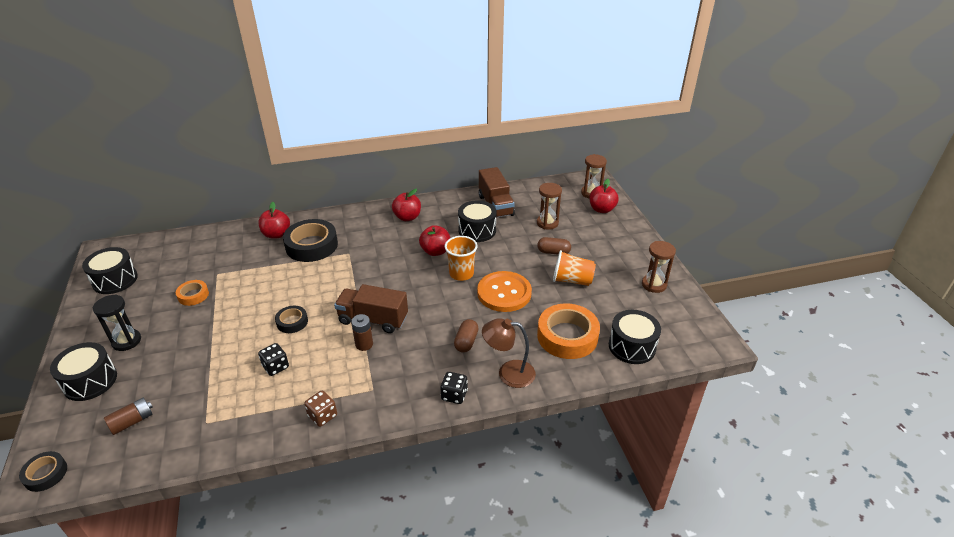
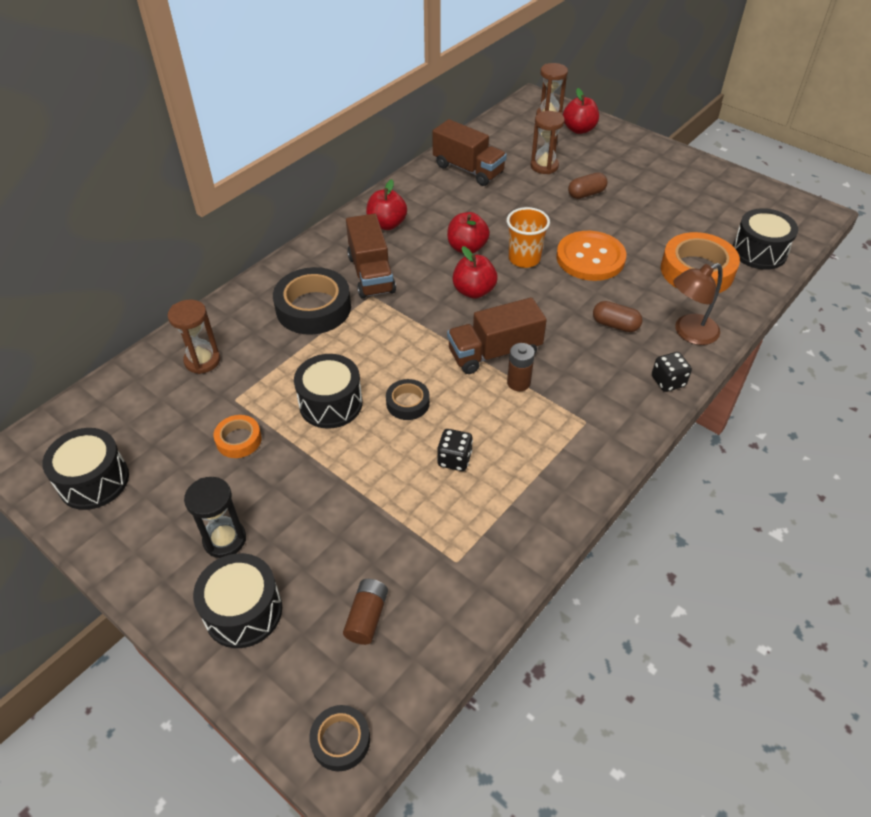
camera: 35 degrees left, 10 degrees up
(276, 234) = (249, 316): red apple -> red apple (474, 291)
(322, 416) = (571, 476): brown dice -> none
(363, 241) = (371, 274): none -> brown truck
(466, 342) = (615, 325): brown capsule -> brown capsule turned 45 degrees counterclockwise
(477, 230) = (482, 205): black drum -> black drum (331, 403)
(572, 280) = (637, 214): orange cup -> none
(654, 284) = (711, 185): brown hourglass -> brown hourglass (202, 361)

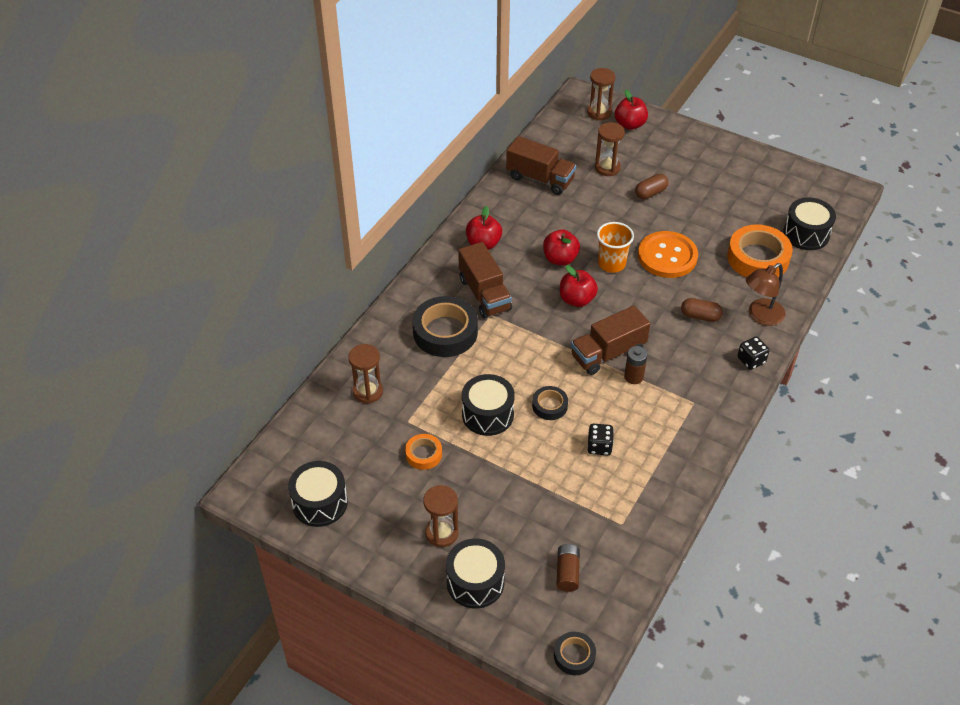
camera: 10 degrees left, 0 degrees up
(224, 539) = (442, 533): black hourglass -> brown hourglass

